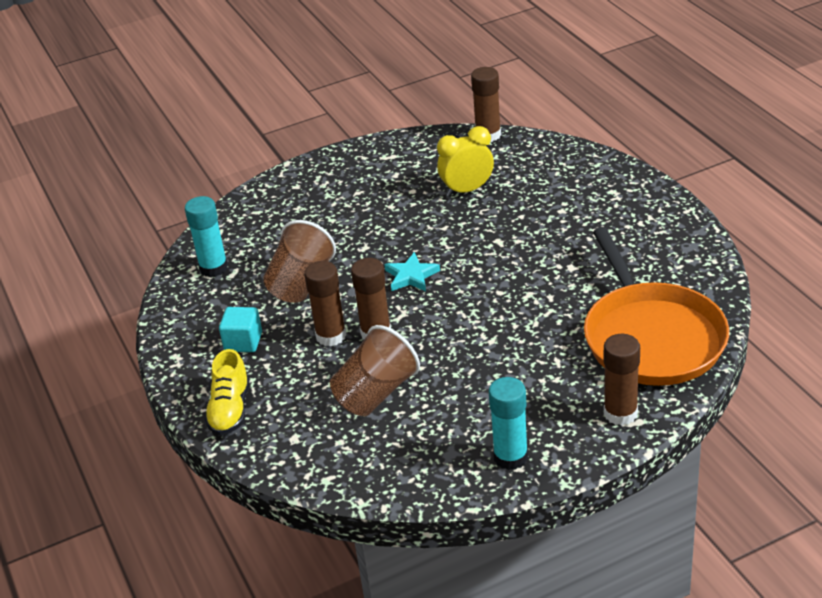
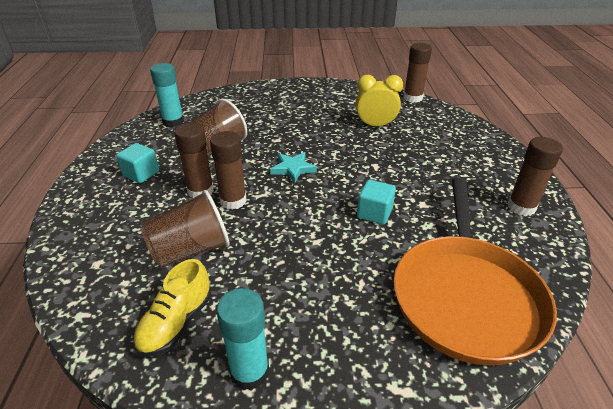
camera: 20 degrees right, 0 degrees up
(230, 410) = (80, 220): yellow shoe -> yellow shoe (176, 323)
(530, 293) = (374, 213): none -> turquoise cube
(620, 413) = (392, 371): brown glue stick -> brown glue stick (521, 207)

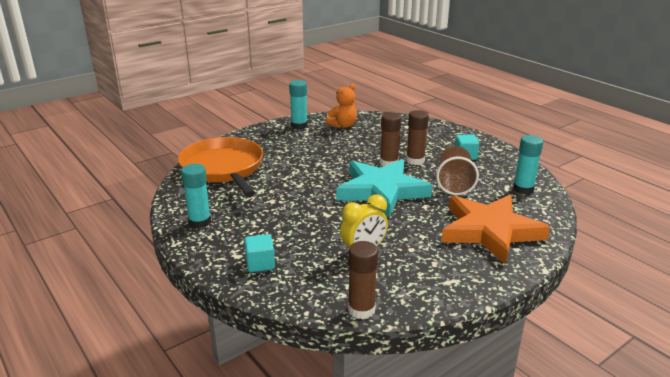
camera: 145 degrees right, 10 degrees down
(176, 323) = (343, 125): yellow shoe -> orange teddy bear
(190, 250) = (375, 141): brown cup -> none
(262, 106) = (490, 231): none -> orange star
(293, 169) = (381, 190): turquoise star -> turquoise star, size x2.44
(374, 213) = (299, 185): turquoise cube -> turquoise cube (260, 264)
(521, 207) = (199, 222): brown glue stick -> turquoise glue stick

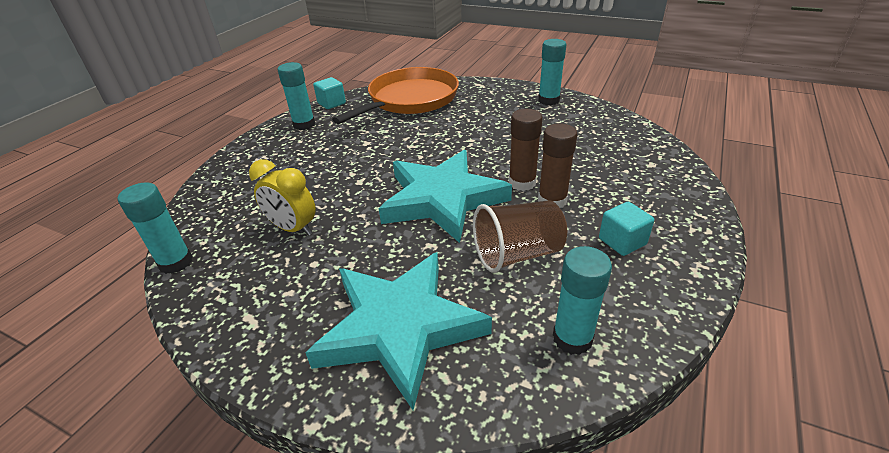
camera: 65 degrees right, 10 degrees up
(260, 264) = (245, 176): turquoise cube -> turquoise cube (331, 103)
(343, 125) = (586, 123): orange teddy bear -> none
(361, 310) = (176, 262): brown glue stick -> turquoise glue stick
(490, 231) = (400, 327): orange star -> turquoise star

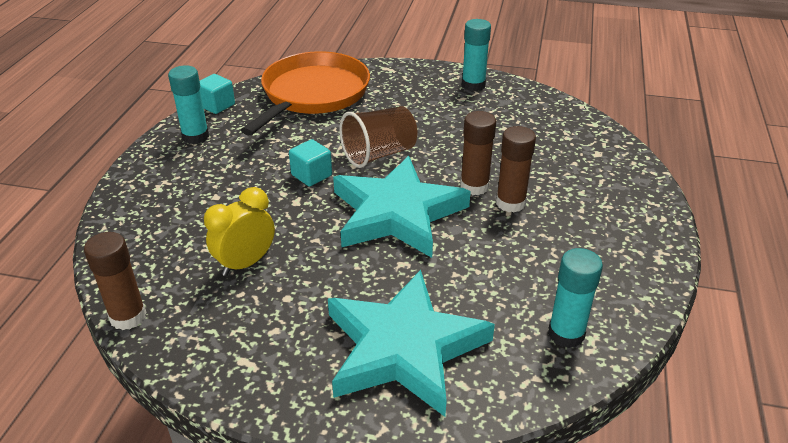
camera: 15 degrees left, 0 degrees up
(176, 262) = (128, 316): turquoise glue stick -> brown glue stick
(293, 228) = (245, 263): yellow clock -> yellow clock turned 120 degrees clockwise
(517, 254) = (493, 262): brown cup -> brown cup (379, 154)
(622, 241) = (588, 238): turquoise cube -> turquoise cube (311, 175)

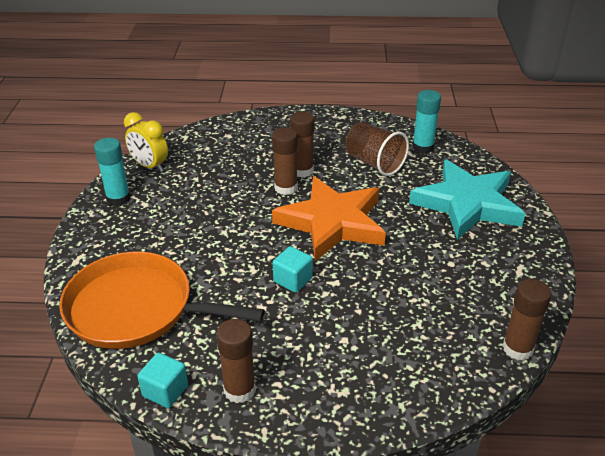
camera: 100 degrees left, 0 degrees up
(195, 137) = (239, 390): turquoise glue stick -> brown glue stick
(245, 263) = (426, 294): yellow clock -> yellow clock (150, 166)
(379, 154) = (250, 243): brown cup -> brown cup (374, 163)
(397, 213) = (332, 222): turquoise star -> orange star

